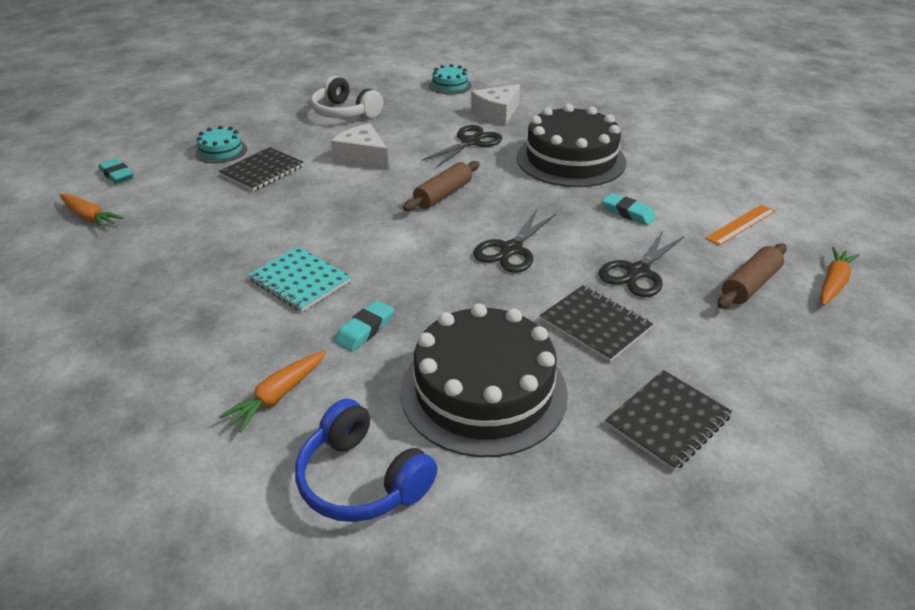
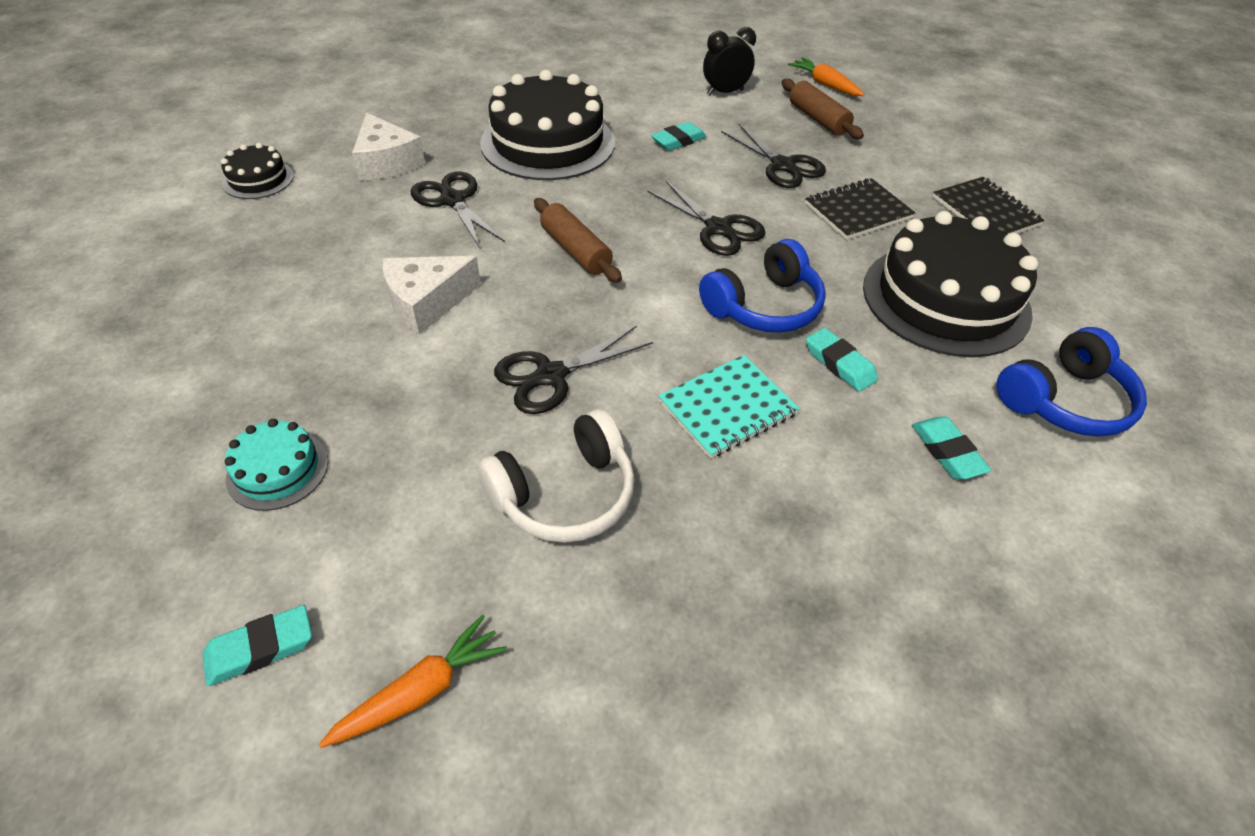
camera: 75 degrees left, 10 degrees up
(262, 171) = (395, 419): black notebook -> none
(277, 396) = (947, 452): orange carrot -> turquoise eraser
(311, 209) = (551, 376): none -> black scissors
(345, 113) = (255, 297): white headphones -> white headphones (565, 494)
(420, 284) = (764, 306): none -> blue headphones
(450, 85) = (258, 179): turquoise cake -> black cake
(740, 224) = (725, 92): orange ruler -> black clock

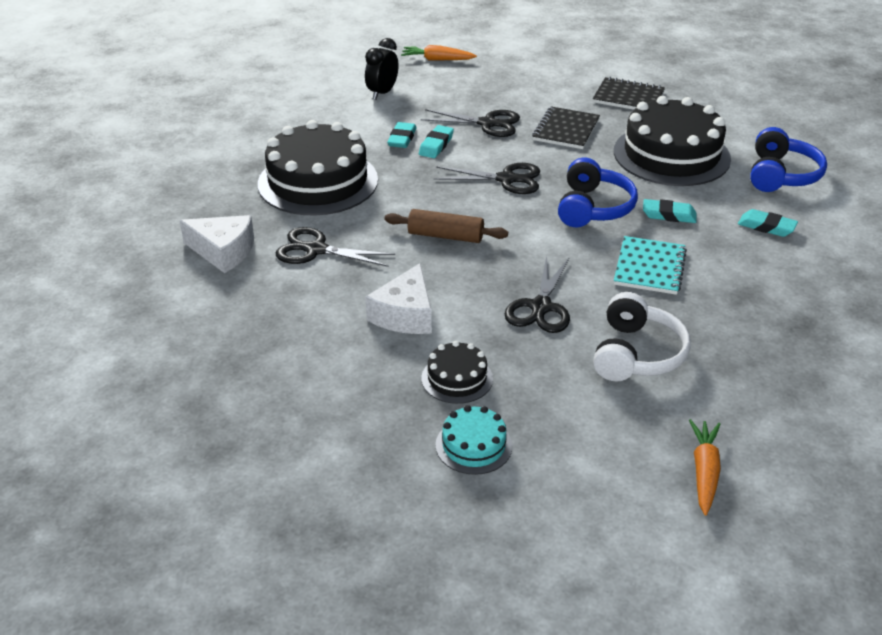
camera: 40 degrees left, 10 degrees down
(258, 179) = (142, 313): black cake -> black cake (457, 378)
(260, 648) = (607, 515): turquoise eraser -> turquoise eraser (436, 145)
(818, 119) = (465, 84): brown rolling pin -> none

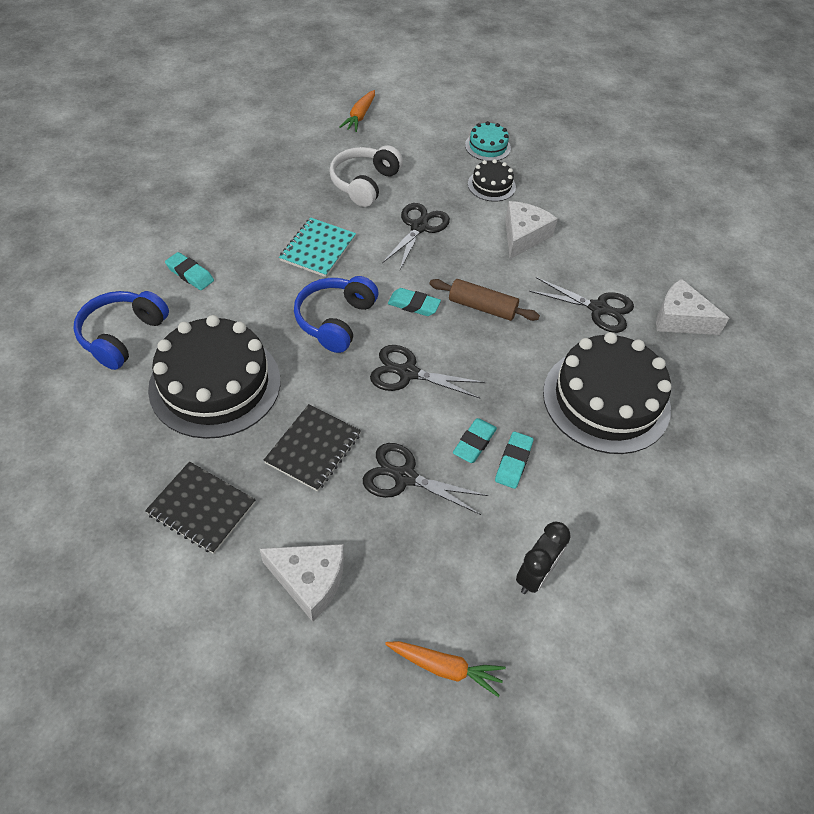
camera: 175 degrees left, 15 degrees up
(535, 78) = (309, 581): none -> white cheese
(669, 215) = (269, 301): turquoise eraser -> turquoise eraser (413, 305)

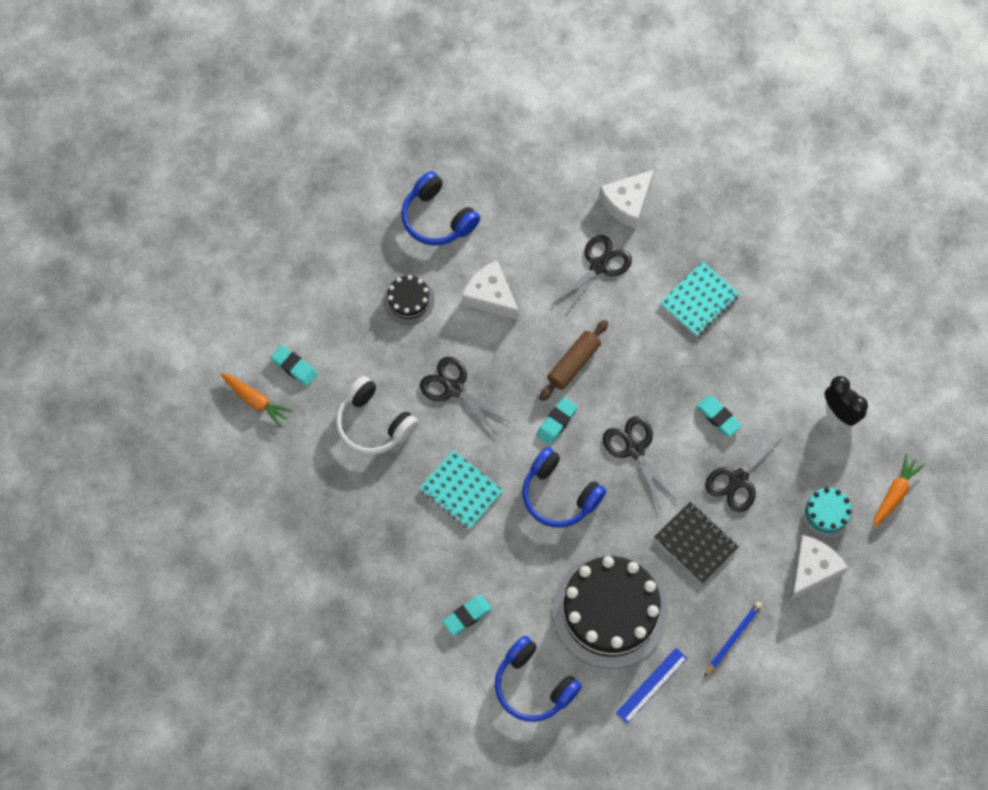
camera: 70 degrees left, 15 degrees up
(133, 437) = (651, 685): none -> blue ruler
(201, 508) = (733, 638): black notebook -> blue pencil
(407, 373) = (634, 449): black scissors -> black scissors turned 120 degrees clockwise
(487, 146) = (345, 284): turquoise cake -> turquoise cake (826, 513)
(513, 462) = (742, 394): turquoise eraser -> turquoise eraser (294, 367)
(580, 190) = (437, 218): none -> blue headphones
(606, 400) = (699, 300): black cake -> turquoise notebook

